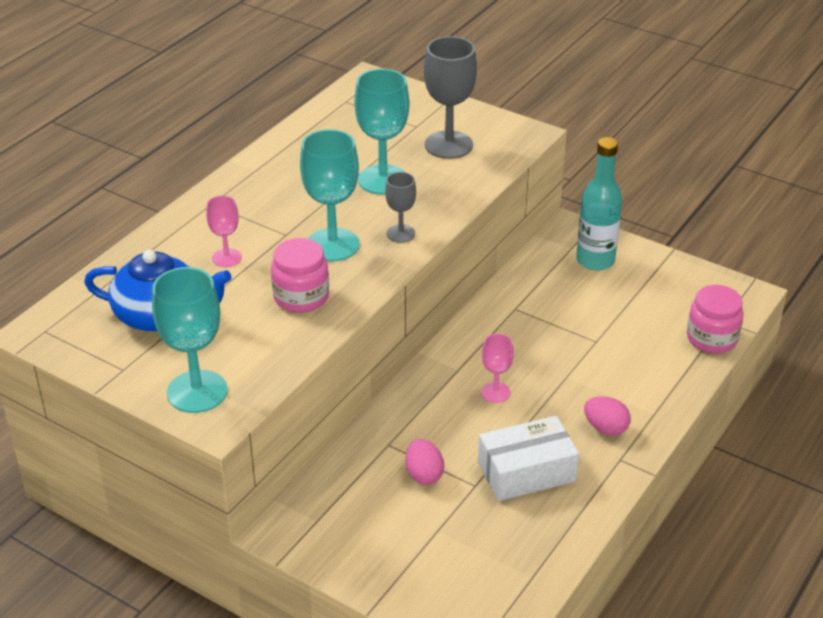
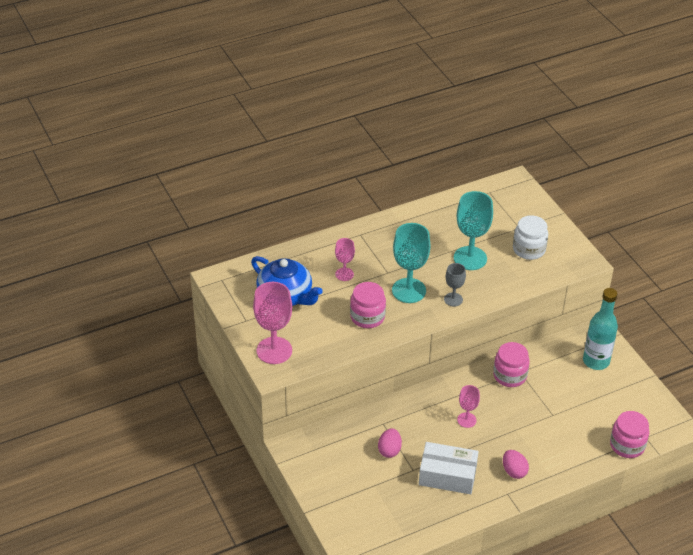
camera: 30 degrees right, 5 degrees up
(197, 392) = (274, 350): turquoise goblet -> pink goblet
(448, 145) = (529, 249): grey goblet -> white jar
(506, 318) = (510, 375): none -> pink jar

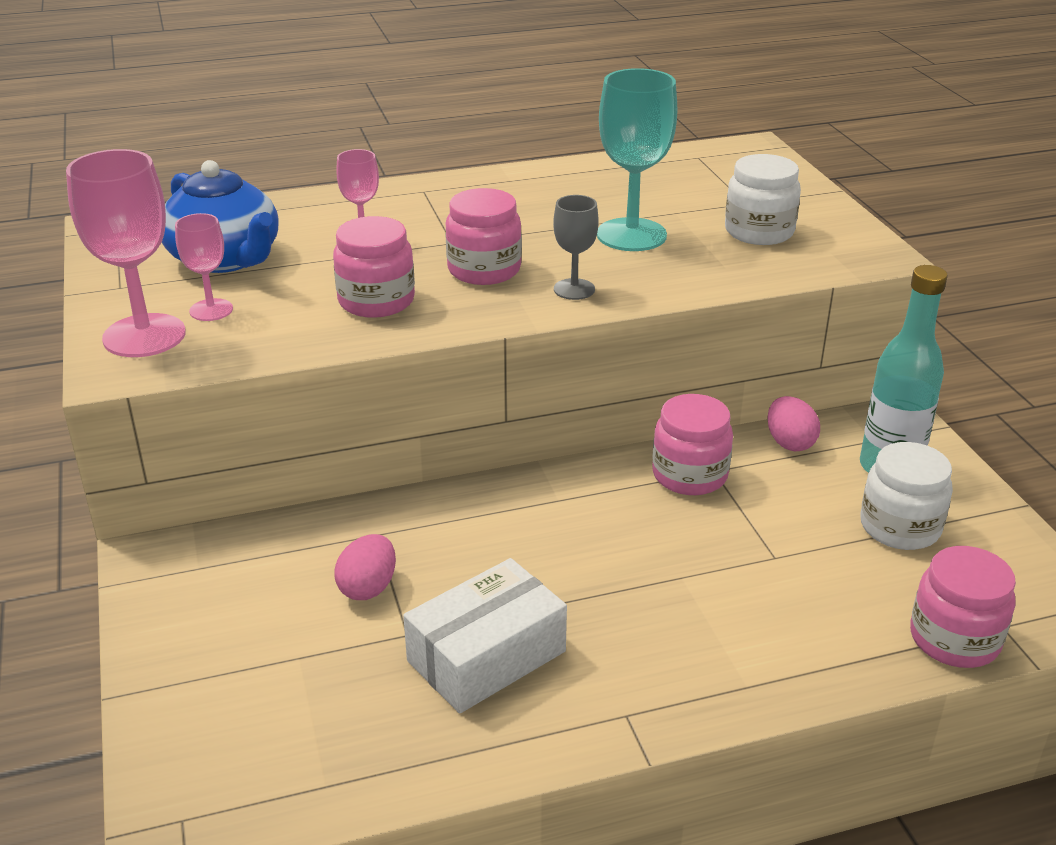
camera: 10 degrees right, 10 degrees down
(409, 290) = (484, 270): turquoise goblet -> pink jar
(447, 475) = (486, 656): white box -> white box turned 60 degrees counterclockwise
(466, 420) = (569, 547): pink goblet -> pink goblet (211, 310)
(514, 471) = (655, 665): pink egg -> pink egg (789, 443)
(602, 393) = (900, 527): none -> white jar

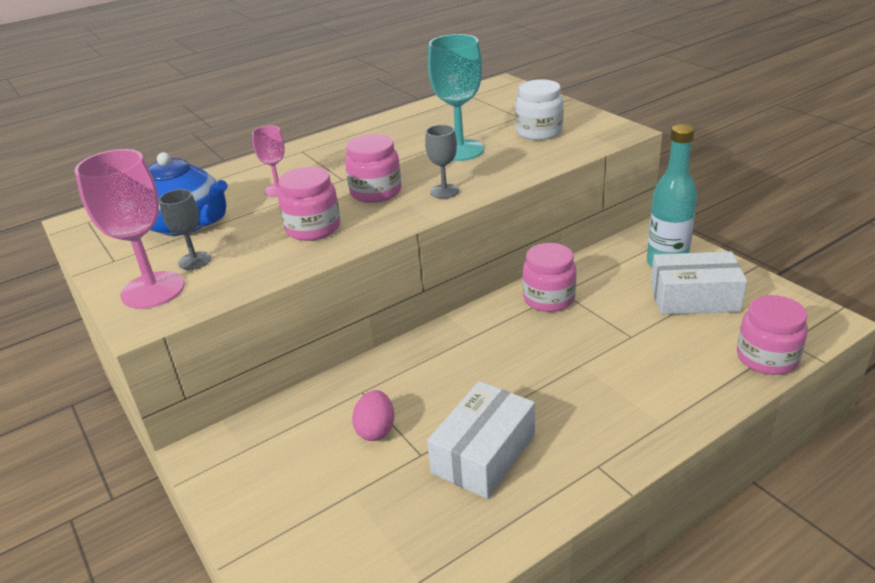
camera: 15 degrees left, 0 degrees up
(211, 310) = (194, 261): pink goblet -> grey goblet
(789, 443) = (598, 263): pink egg -> none
(900, 527) = (694, 298): white jar -> white box

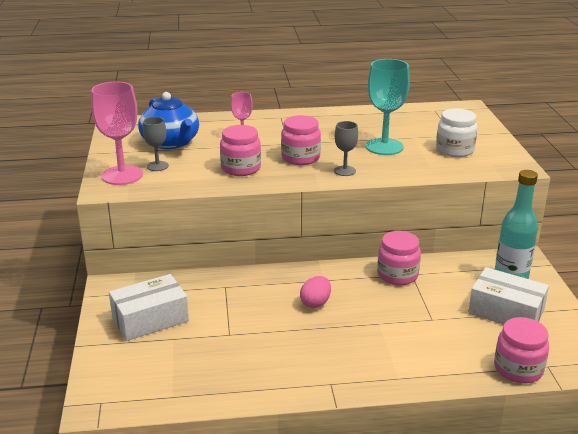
camera: 25 degrees right, 5 degrees down
(376, 430) = (215, 311): pink egg -> pink egg (315, 303)
(483, 453) = (266, 348): white box -> white box (150, 319)

